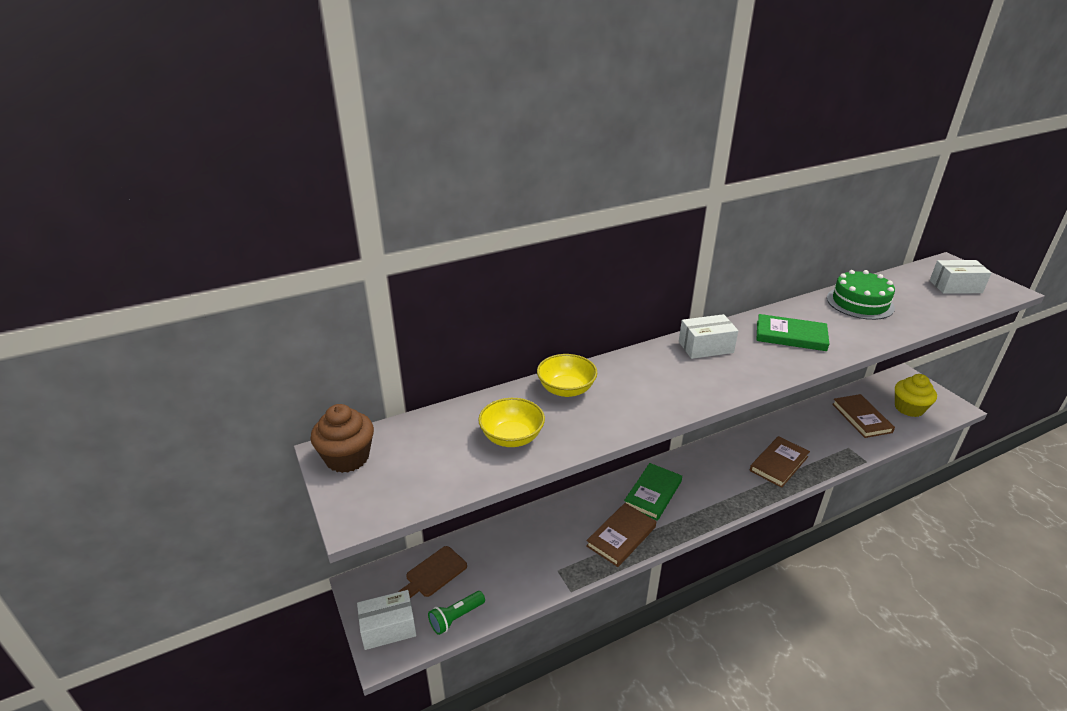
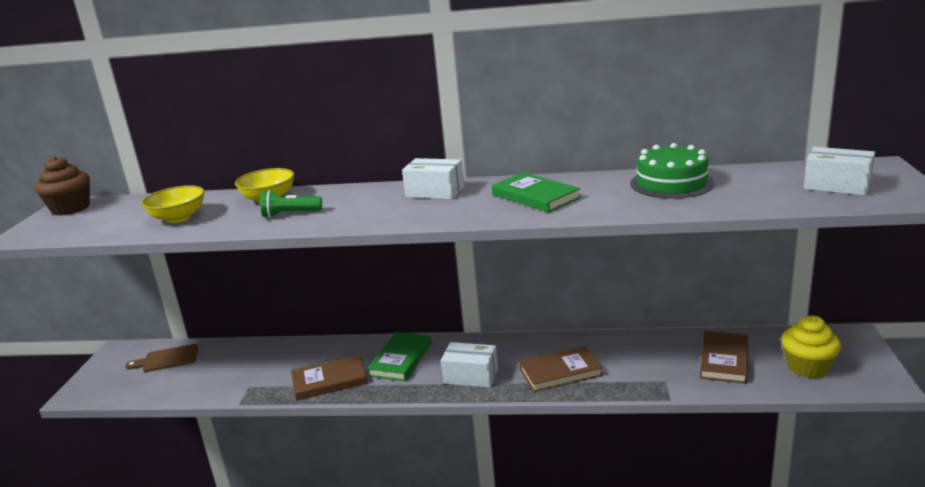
camera: 35 degrees right, 10 degrees down
(388, 628) = (98, 381): white box -> white box (471, 376)
(456, 617) = (143, 391): green flashlight -> green flashlight (290, 214)
(653, 493) = (401, 359): green book -> green book turned 45 degrees counterclockwise

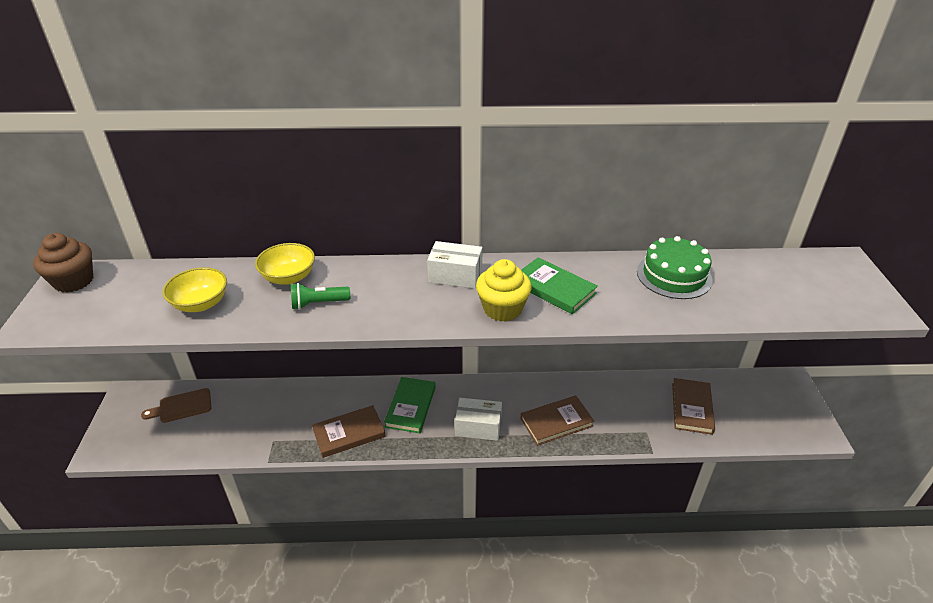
camera: 10 degrees left, 15 degrees up
(807, 367) = (759, 416): yellow cupcake -> yellow cupcake (502, 309)
(837, 185) = (817, 288): white box -> none

